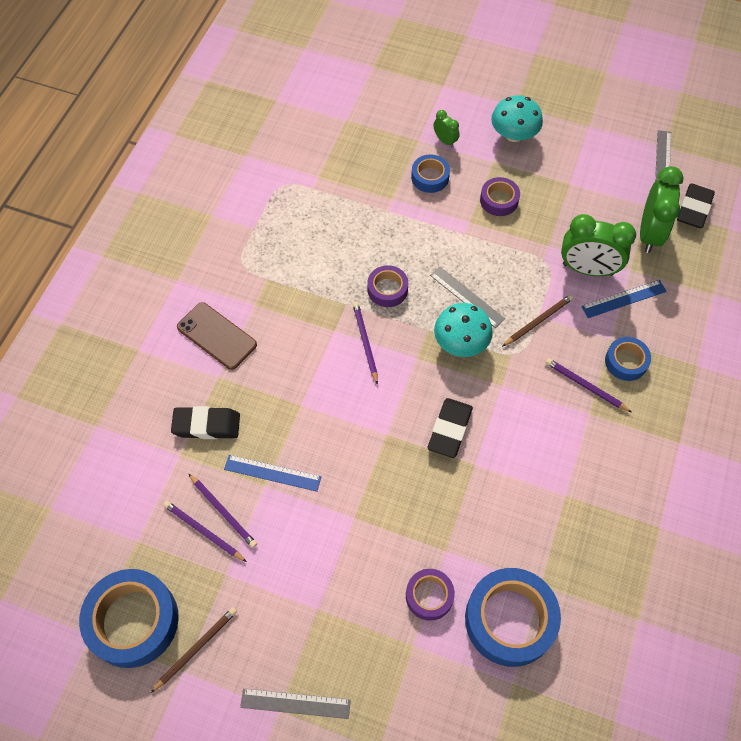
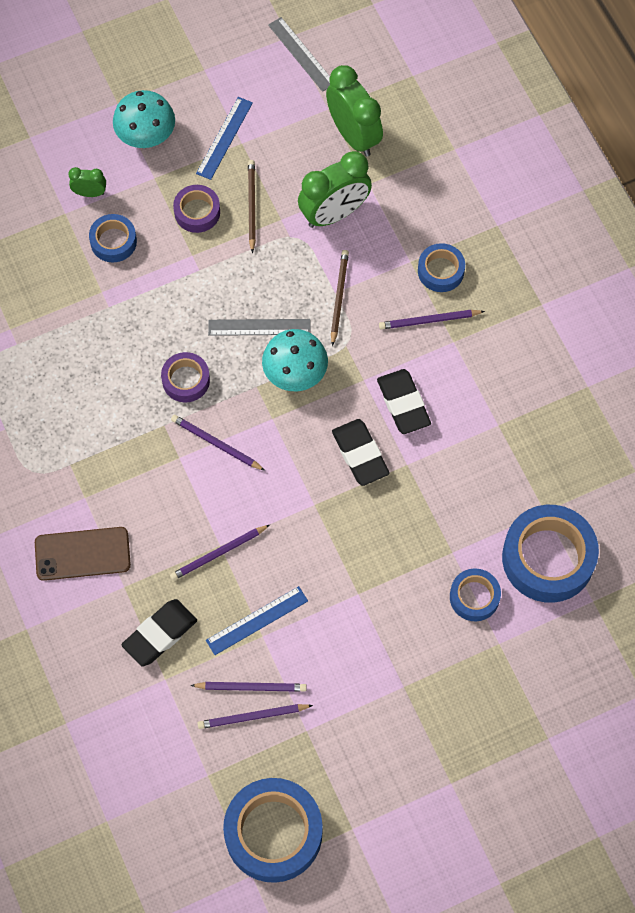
camera: 45 degrees left, 5 degrees up
(196, 648) = (343, 803): brown pencil -> brown pencil (251, 206)
(294, 409) = (218, 553): none -> purple pencil
(295, 703) = (458, 766): grey ruler -> none
(429, 596) = (474, 597): purple tape -> blue tape
(624, 299) = (388, 216): blue ruler -> blue ruler (224, 138)
(694, 209) = (368, 80): black eraser -> black eraser (403, 404)

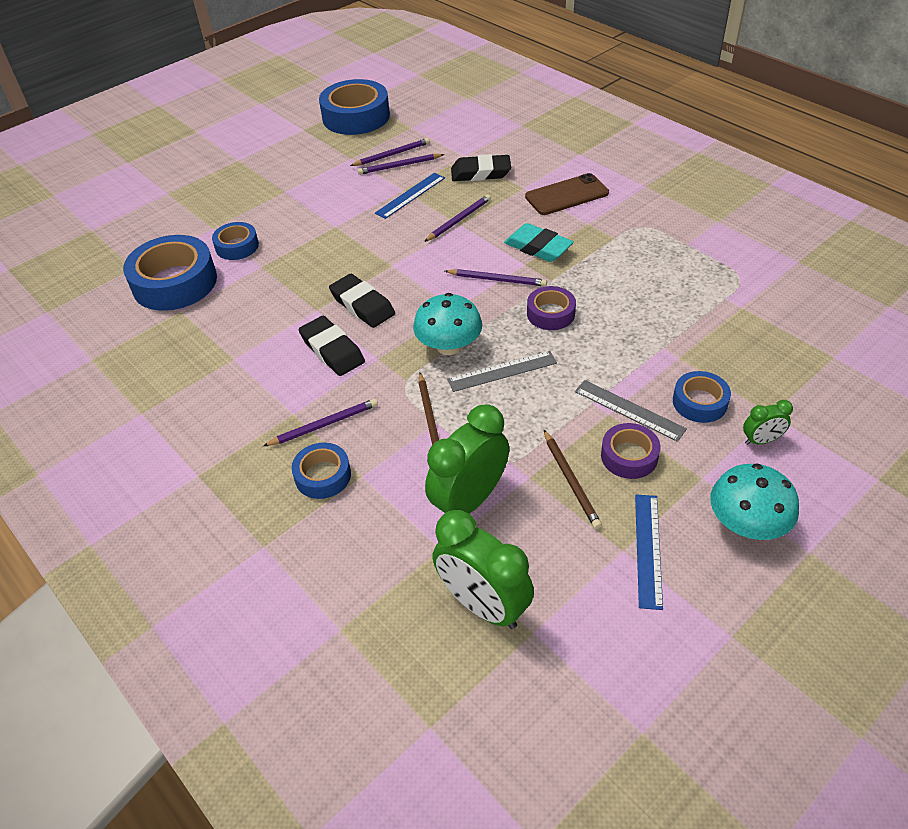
camera: 165 degrees right, 20 degrees down
(154, 477) = (538, 247): none -> turquoise eraser
(160, 634) = (480, 173): black eraser -> black eraser turned 60 degrees clockwise
(301, 54) = (609, 707): grey ruler -> grey ruler (629, 410)

